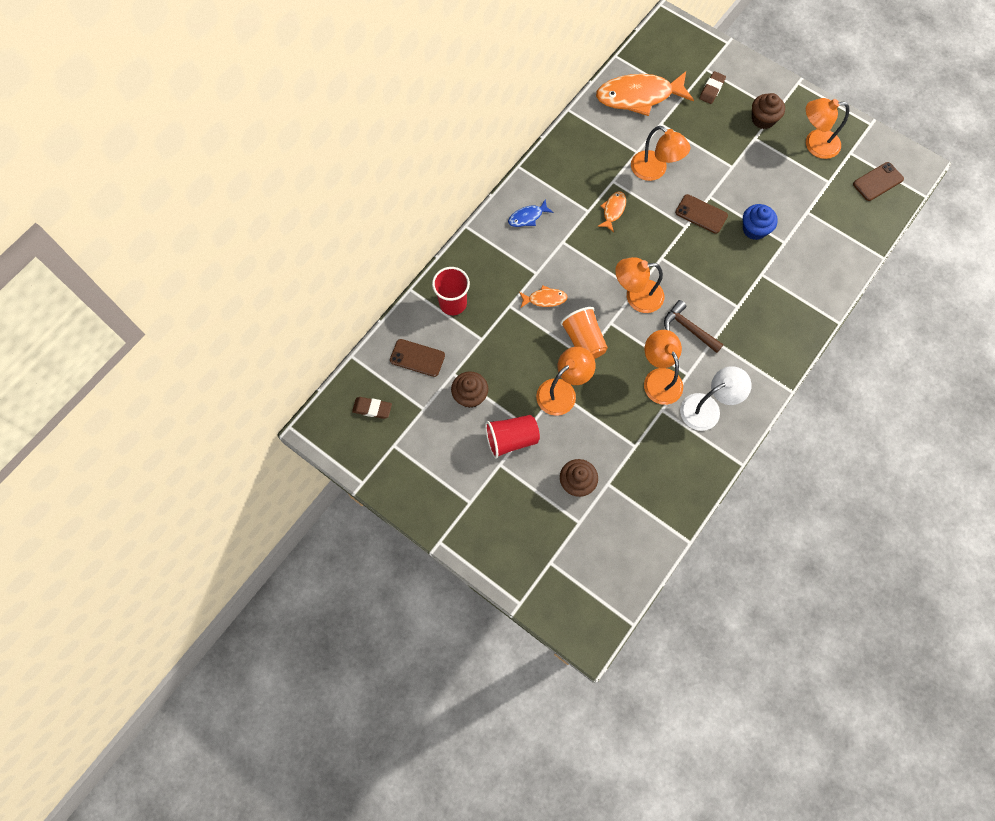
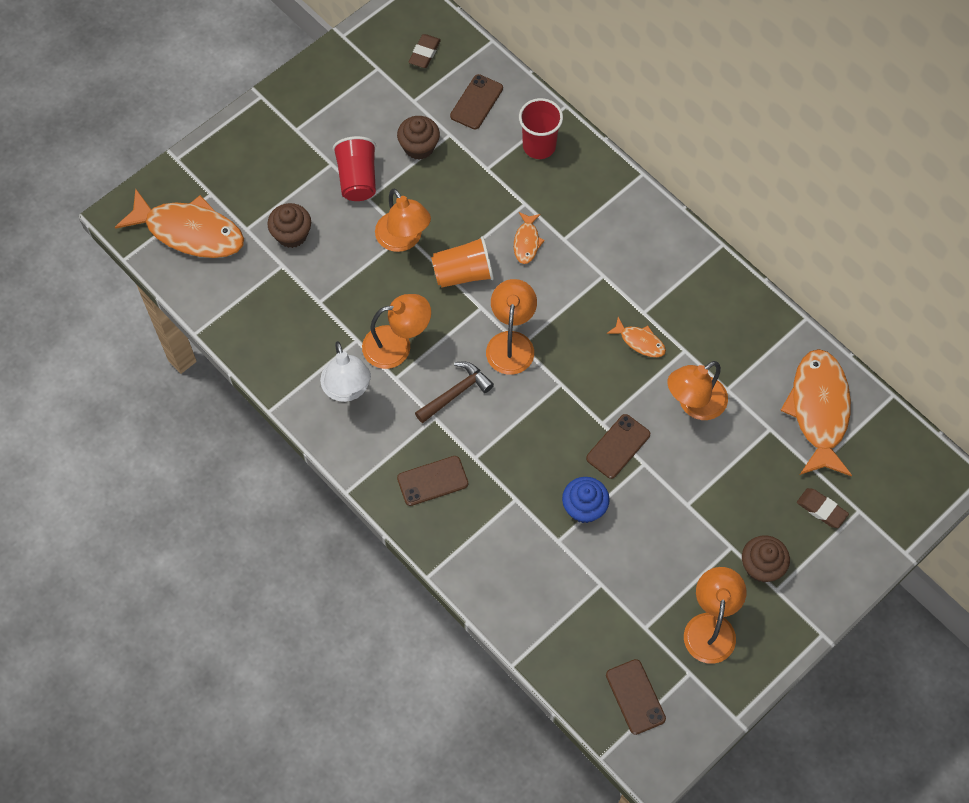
camera: 100 degrees right, 5 degrees down
(527, 217) = (645, 242): blue fish -> none
(593, 572) = (189, 232): none -> orange fish
(765, 332) = (432, 481): none -> brown phone

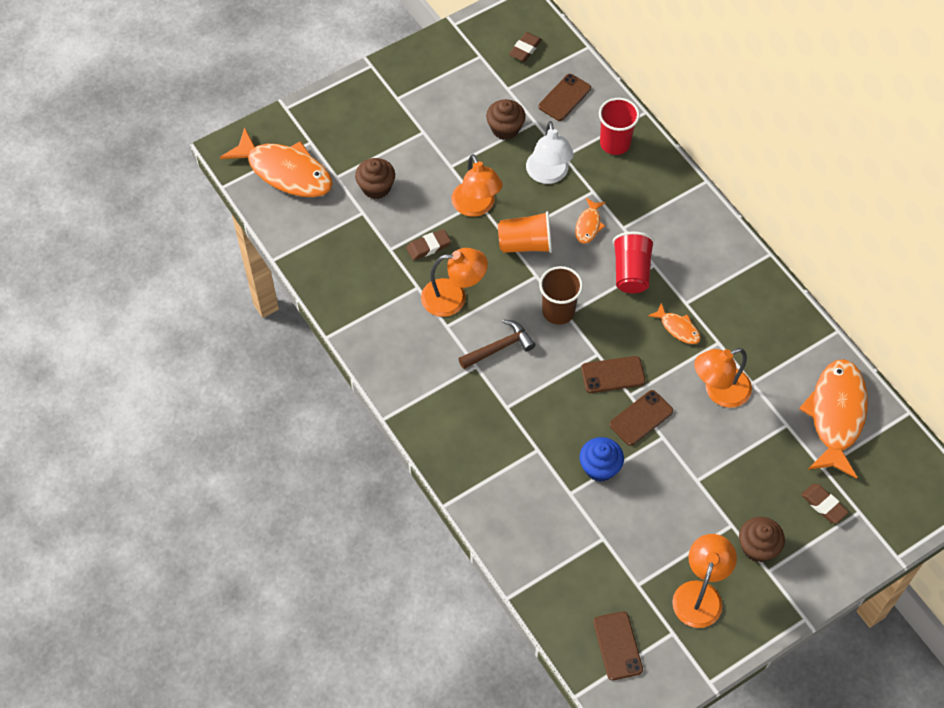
camera: 10 degrees right, 5 degrees down
(347, 389) = (401, 329): white lamp -> white lamp (548, 175)
(357, 179) = (444, 148): red cup -> red cup (631, 272)
(360, 292) = (428, 246): none -> brown eraser
(432, 481) = (464, 421): brown phone -> brown phone (613, 375)
(511, 343) = (558, 311): orange lamp -> brown cup

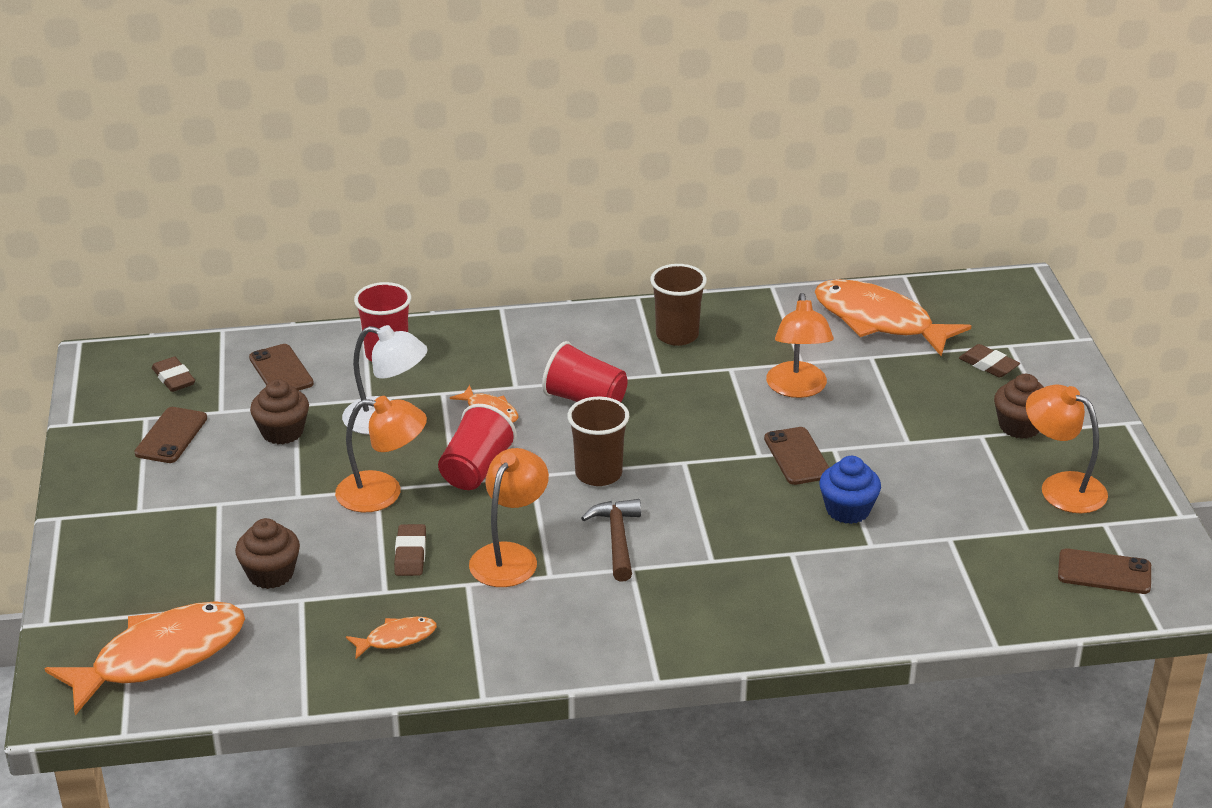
camera: 65 degrees left, 25 degrees down
(525, 244) = (476, 469): orange cup -> red cup
(613, 375) = (722, 459): brown phone -> brown phone (171, 436)
(678, 328) = (690, 391): orange fish -> orange fish (396, 638)
(738, 296) = (677, 335): none -> brown cup
(823, 505) = (988, 365): brown eraser -> brown eraser turned 60 degrees clockwise

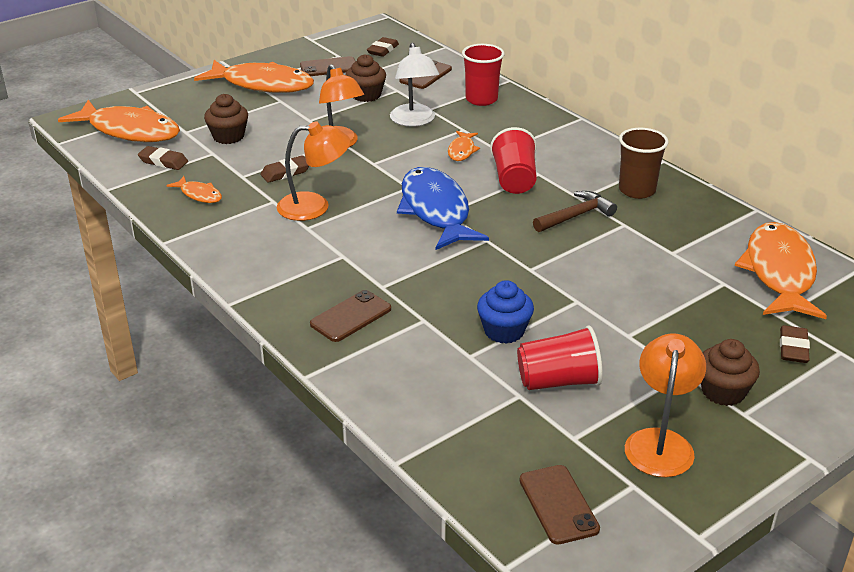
camera: 60 degrees right, 0 degrees up
(156, 504) = (262, 85): none -> orange fish
(280, 647) = (163, 161): none -> brown eraser
(476, 469) = (394, 166): red cup -> red cup (558, 381)
(598, 474) = (436, 211): brown cup -> blue fish
(617, 539) = (370, 240): brown hammer -> brown hammer (576, 216)
(797, 389) = (635, 261): orange lamp -> none
(797, 456) = (547, 287): brown phone -> brown phone (351, 316)

